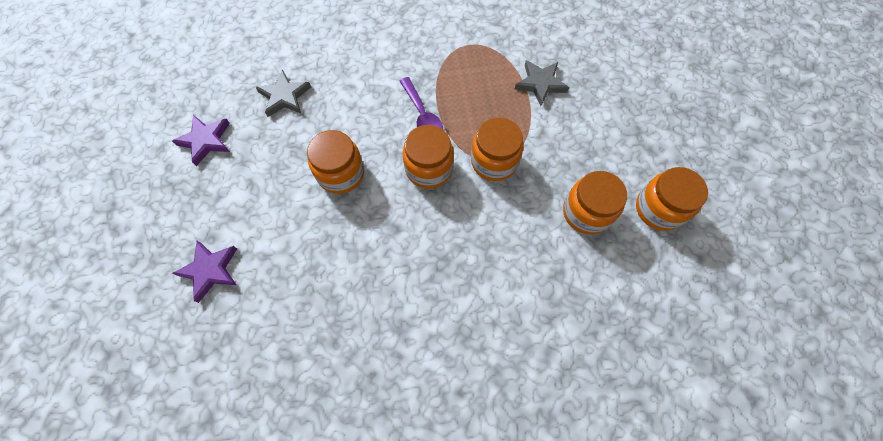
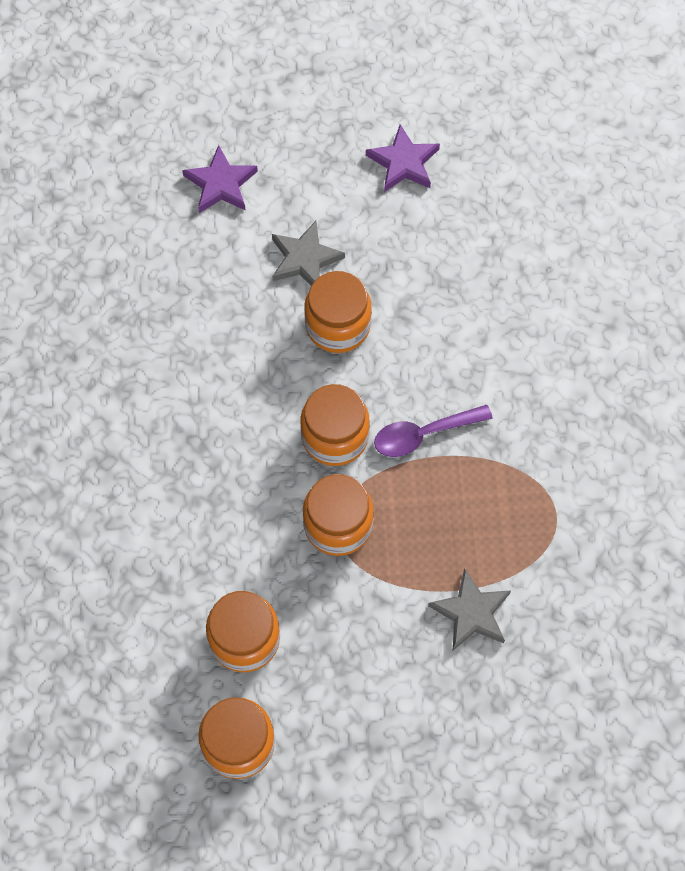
camera: 95 degrees right, 0 degrees up
(284, 96) = (470, 253): grey star -> grey star (305, 259)

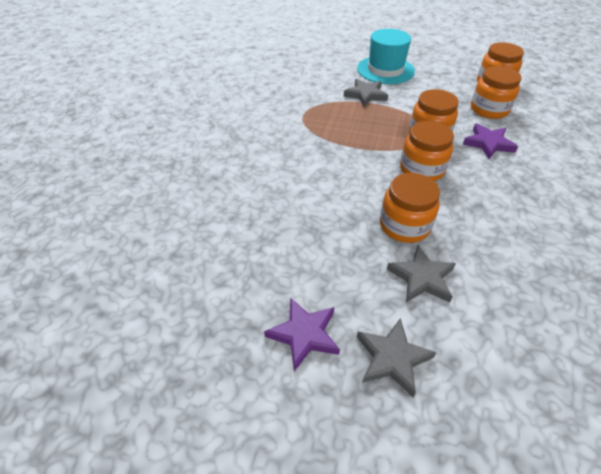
camera: 160 degrees left, 20 degrees down
(221, 184) = (499, 373): purple star -> purple star (488, 143)
(317, 167) = (392, 358): none -> grey star
(423, 434) = (363, 158): purple spoon -> none
(460, 724) = (385, 70): none -> turquoise hat

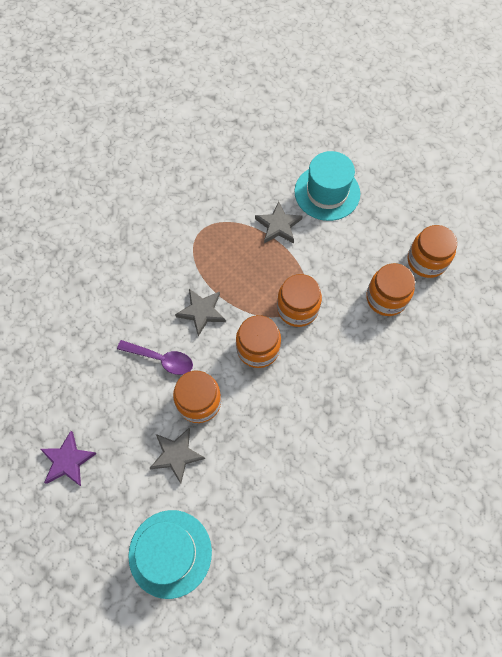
camera: 25 degrees right, 20 degrees up
(339, 206) = (161, 359): none -> purple spoon
(392, 358) = (112, 505): grey star -> grey star (201, 312)
(488, 143) = (345, 343): purple star -> none
(501, 379) = (170, 553): none -> turquoise hat

